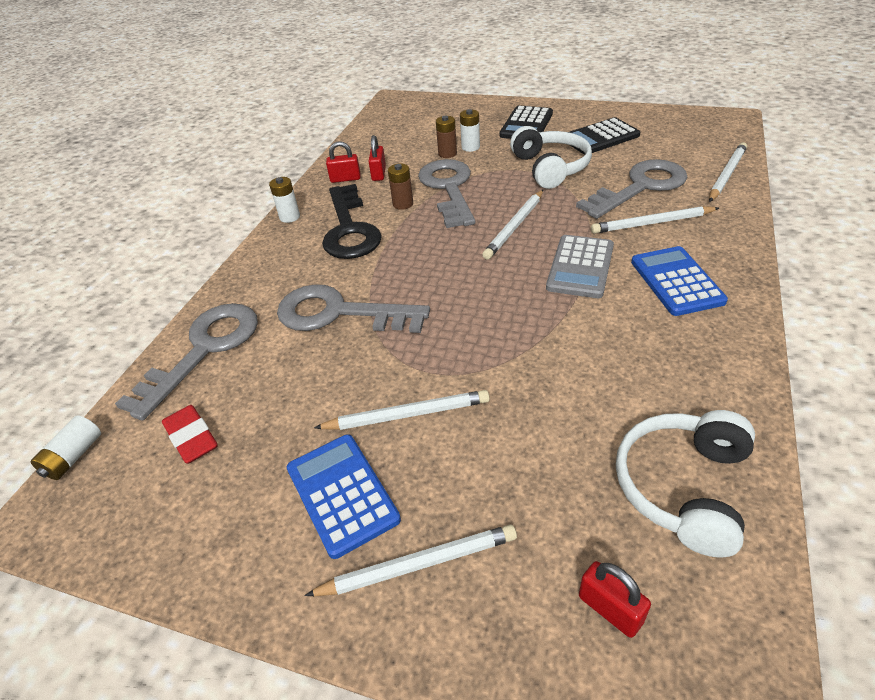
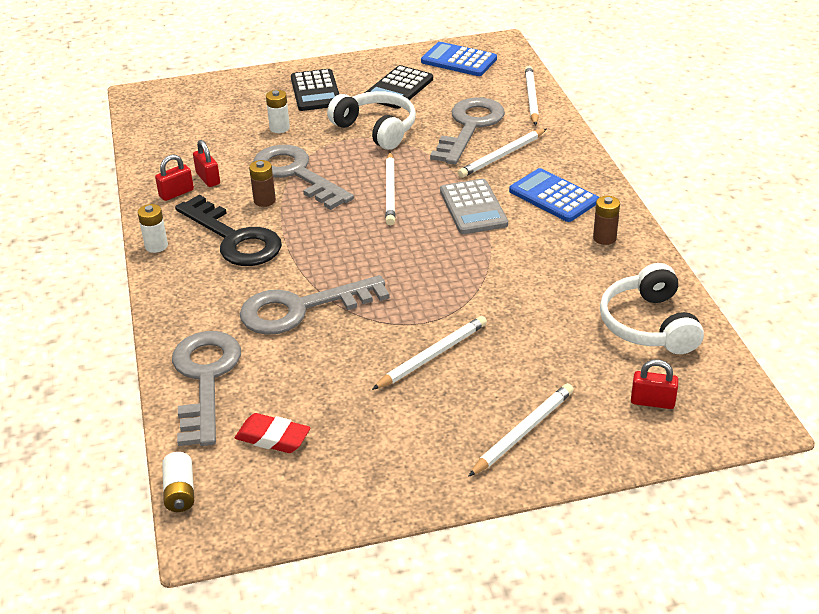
camera: 35 degrees left, 5 degrees down
(342, 494) = (433, 419): blue calculator -> blue calculator (458, 60)
(447, 153) = (261, 140): brown battery -> brown battery (604, 238)

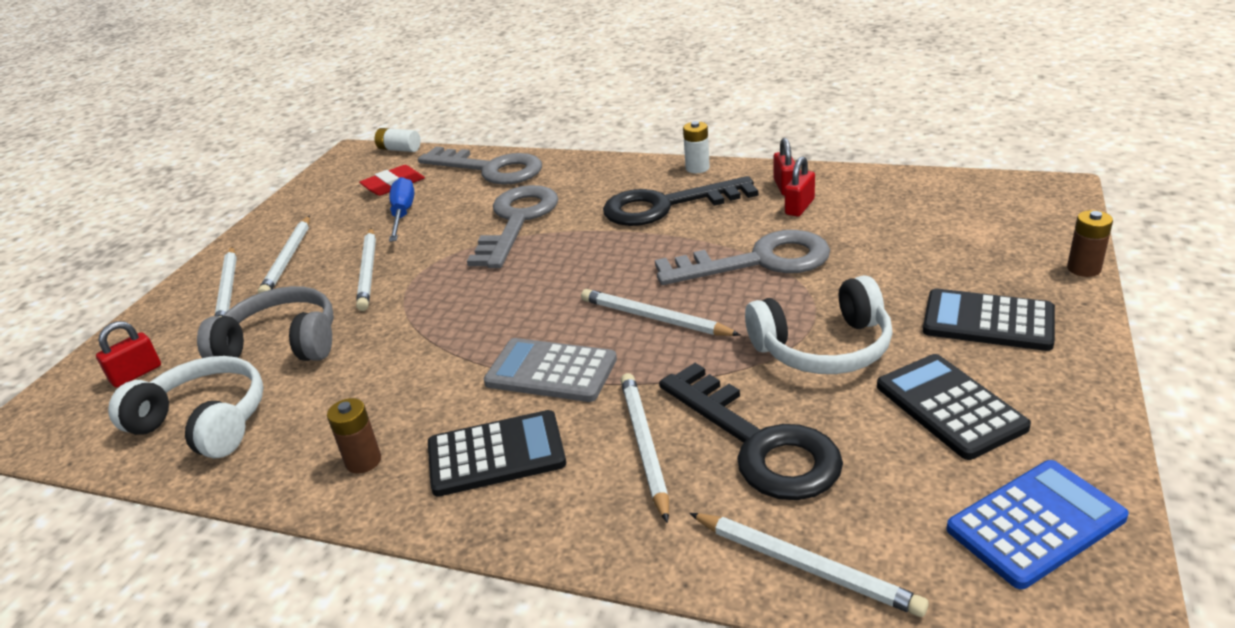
camera: 125 degrees right, 5 degrees down
(208, 178) = (799, 207): red padlock -> red padlock turned 60 degrees counterclockwise
(264, 201) = (720, 232): brown battery -> brown battery (1083, 269)
(279, 128) = (888, 270): white battery -> none
(328, 392) = (403, 214): none -> blue screwdriver
(451, 425) = (288, 258): none -> white pencil
(469, 127) = (757, 442): grey key -> black key
(553, 196) = (496, 454): blue calculator -> black calculator
(553, 343) = (281, 344): none -> grey headphones

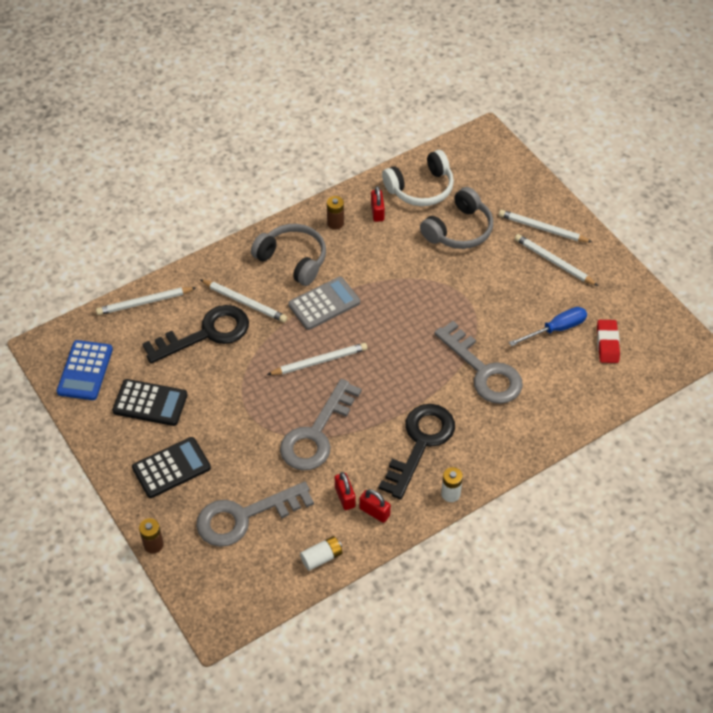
camera: 125 degrees right, 20 degrees up
(136, 374) = (490, 177): red padlock -> red padlock (377, 212)
(368, 271) = (498, 286): white pencil -> none
(399, 149) = (671, 373): white battery -> white battery (321, 557)
(403, 214) = (556, 329): blue screwdriver -> blue screwdriver turned 60 degrees counterclockwise
(490, 169) = (577, 399): grey key -> grey key (245, 516)
(496, 454) = (292, 260): black calculator -> grey headphones
(757, 442) = (205, 334): black key -> black key turned 150 degrees clockwise
(823, 347) = (228, 399): white headphones -> none

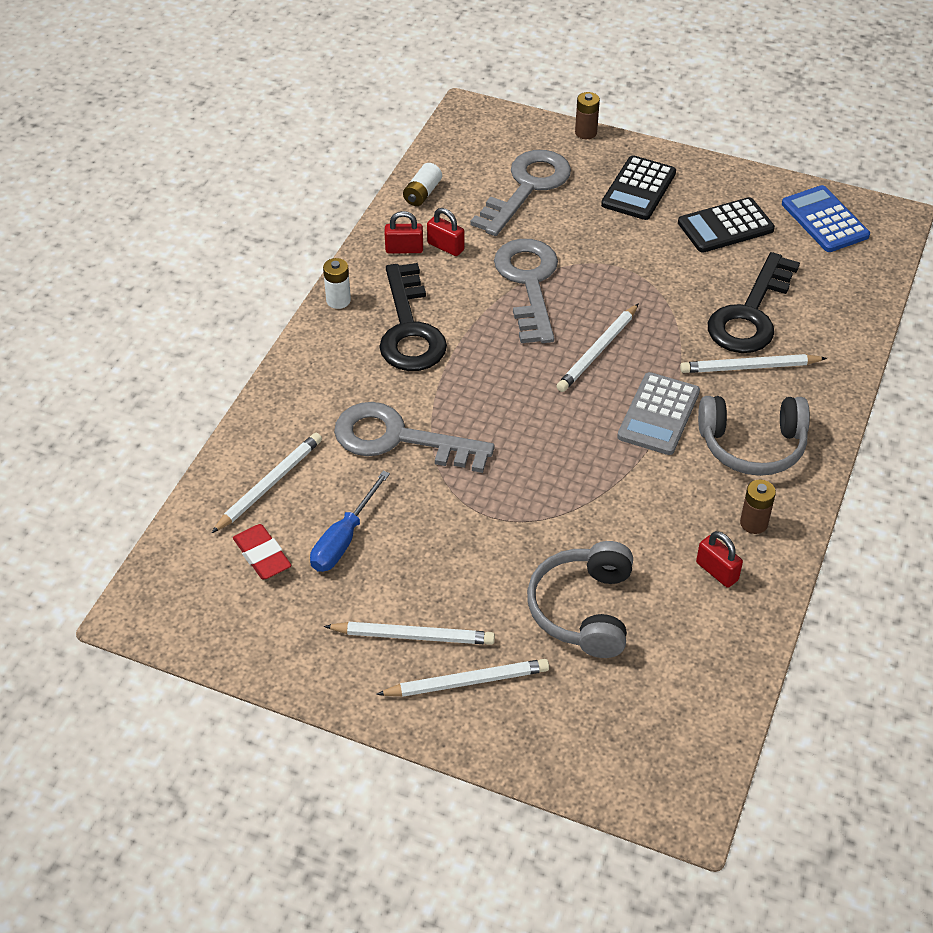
camera: 145 degrees right, 5 degrees down
(144, 302) = (854, 309): white pencil -> white pencil (269, 484)
(420, 188) = (695, 645): white headphones -> none

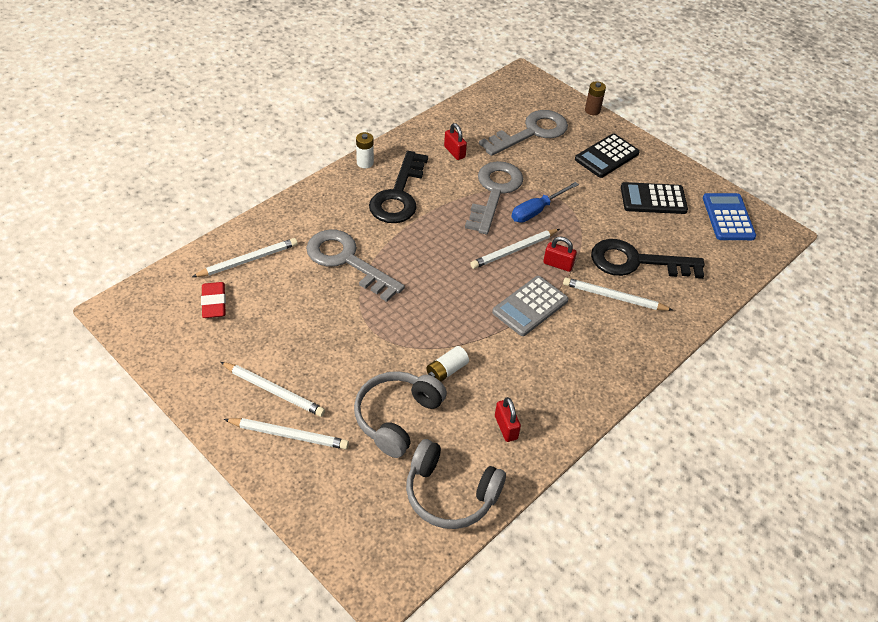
camera: 20 degrees right, 0 degrees up
(344, 539) = (271, 311): blue screwdriver -> blue screwdriver (537, 210)
(404, 249) = (427, 145): red padlock -> red padlock (558, 264)
(422, 193) = (460, 115): white battery -> white battery (446, 370)
(751, 313) = (637, 262): black key -> black key turned 45 degrees clockwise
(752, 445) = (584, 350): grey headphones -> grey headphones (450, 493)
(753, 523) = (552, 404): brown battery -> none

